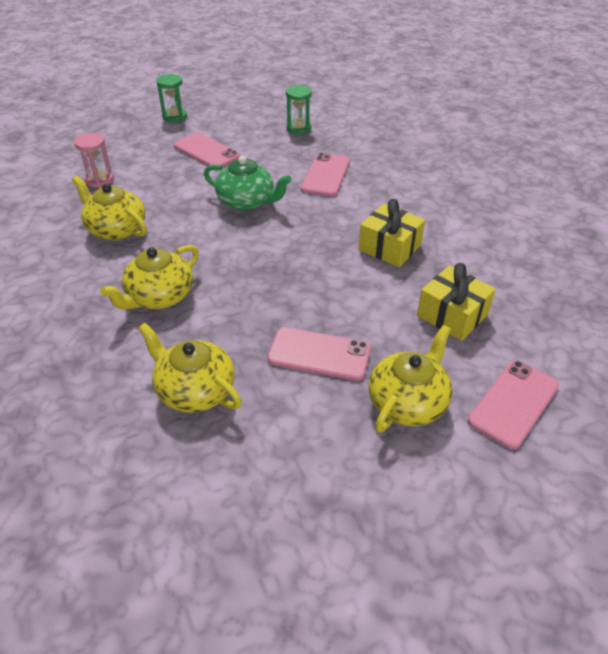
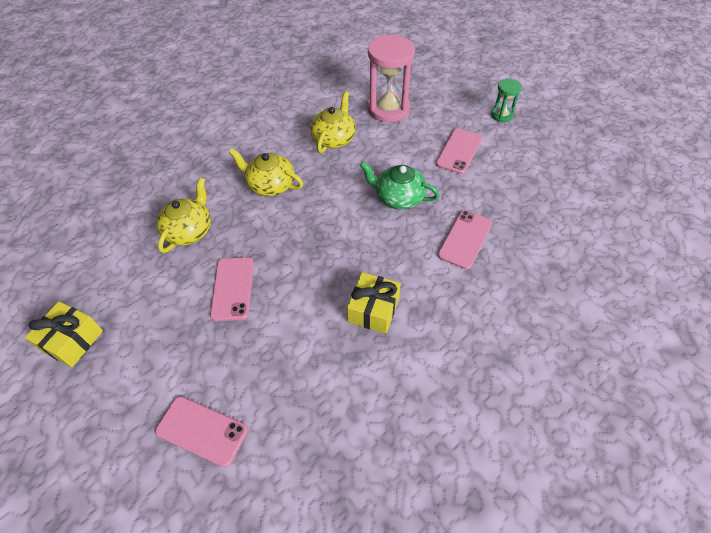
camera: 75 degrees right, 10 degrees up
(99, 180) = (388, 109): pink hourglass -> pink hourglass, size x1.95
(247, 202) = (398, 197): green teapot -> green teapot turned 105 degrees clockwise
(299, 128) = (535, 200): green hourglass -> none
(326, 175) = (465, 239): pink phone -> pink phone turned 60 degrees counterclockwise
(408, 402) = (194, 354): yellow teapot -> none
(452, 315) = (295, 372): yellow gift -> yellow gift (72, 340)

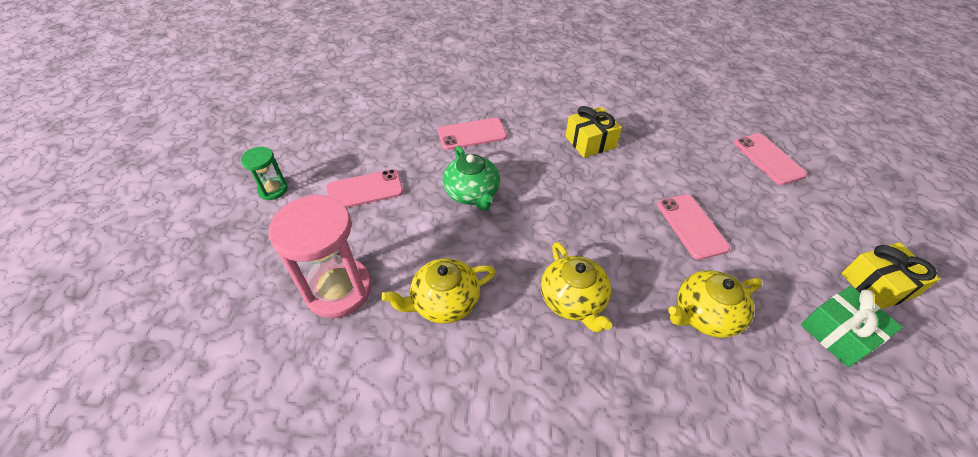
camera: 135 degrees left, 5 degrees down
(99, 278) = (839, 334): none -> green gift
(232, 288) = (691, 226): pink phone -> pink phone turned 60 degrees counterclockwise

